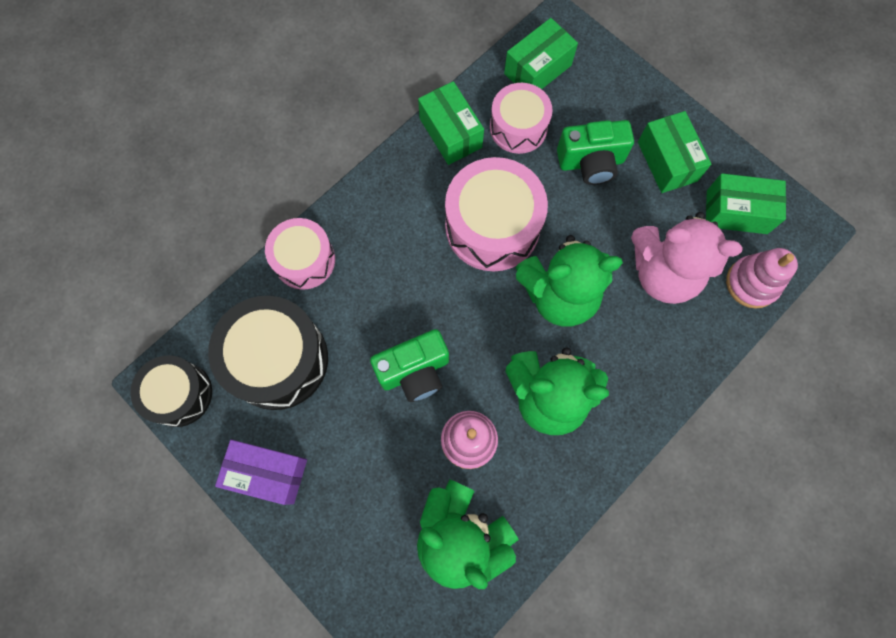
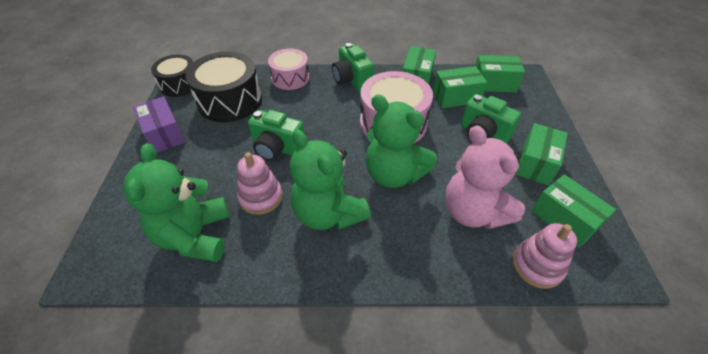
camera: 45 degrees right, 25 degrees down
(381, 199) = (352, 80): none -> green camera
(518, 127) = (456, 97): pink drum -> green box

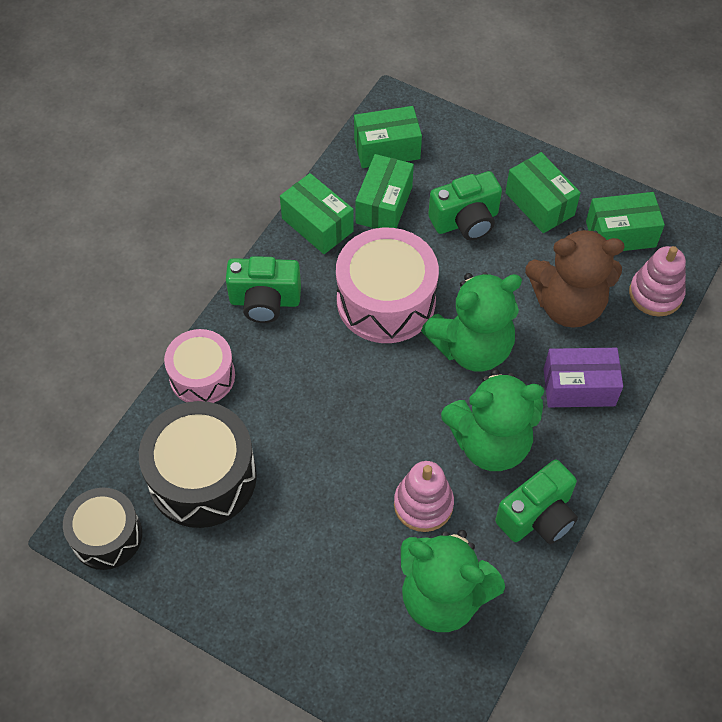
camera: 60 degrees left, 10 degrees up
(164, 134) = (224, 588): purple box -> purple box (579, 387)
(277, 148) = (348, 453): green camera -> green camera (537, 516)
(473, 212) = (568, 304): pink teddy bear -> brown teddy bear
(494, 83) = (387, 149): green box -> green box turned 45 degrees clockwise

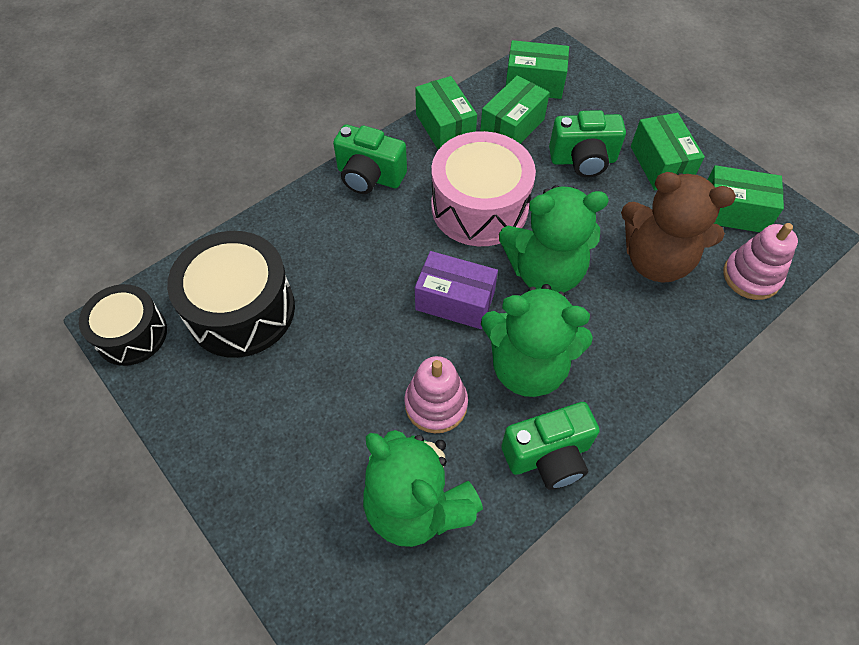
camera: 20 degrees right, 0 degrees up
(202, 376) = (284, 223): pink drum -> none
(579, 387) = (639, 341): purple box -> purple box (455, 301)

